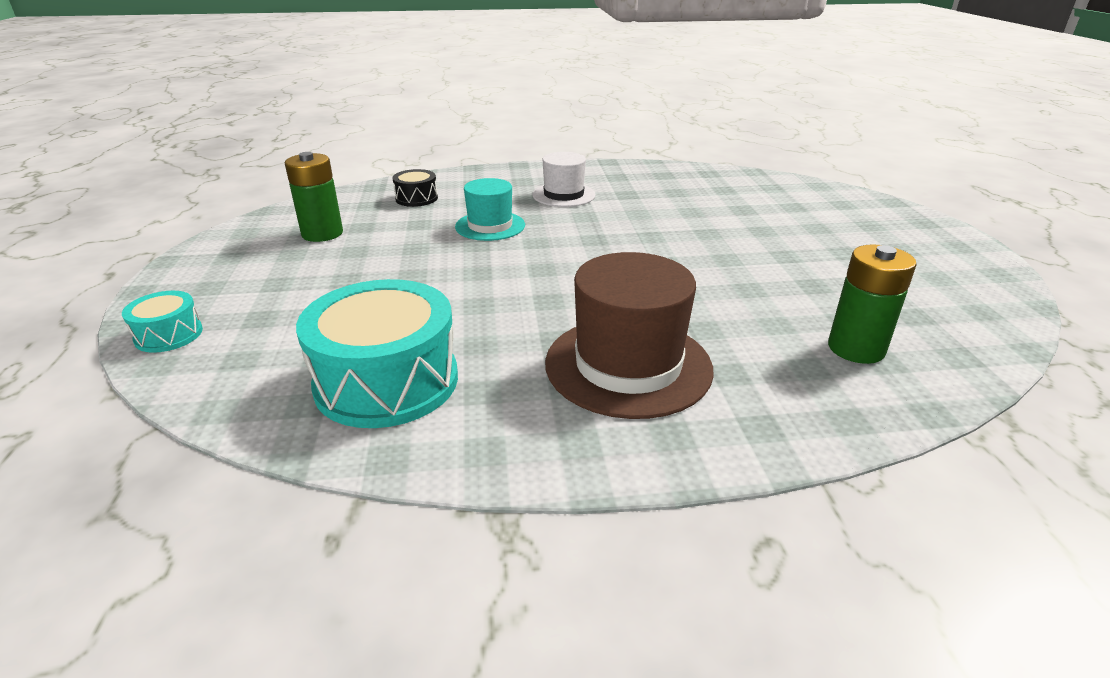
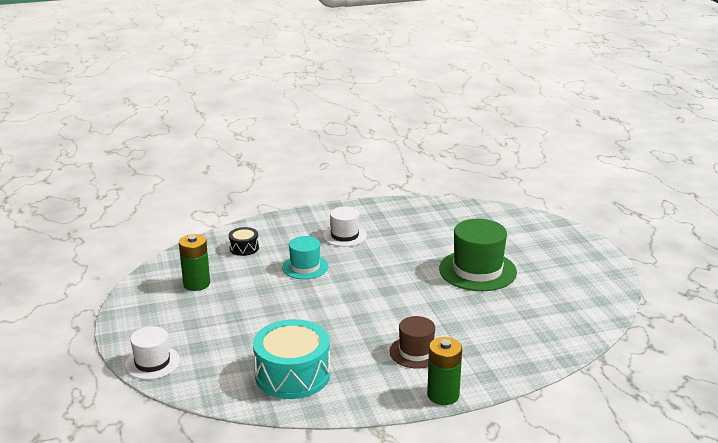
camera: 10 degrees left, 5 degrees down
(169, 335) = (152, 362): turquoise drum -> white hat
(628, 365) = (416, 352): brown hat -> brown hat, size x0.60
(757, 251) = (477, 270): none -> green hat
(856, 348) = (532, 330): green battery -> green battery (443, 395)

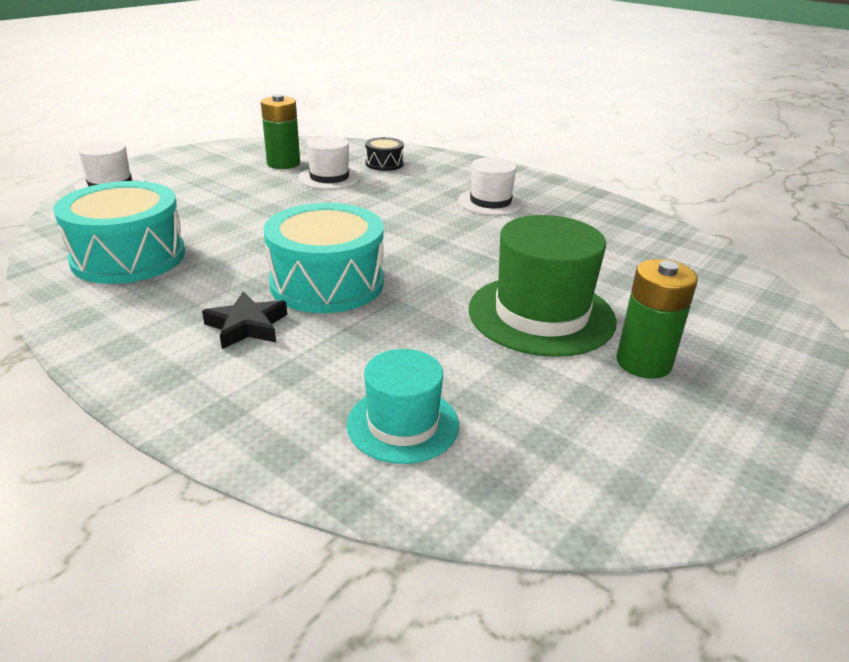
camera: 55 degrees right, 5 degrees up
(245, 274) = (329, 178): none -> white hat
(305, 267) = (385, 201): turquoise hat -> turquoise hat (403, 424)
(392, 317) = (327, 283): none -> turquoise drum
(416, 352) = (247, 326): brown hat -> black star
(443, 395) = (136, 383): green battery -> green battery (643, 362)

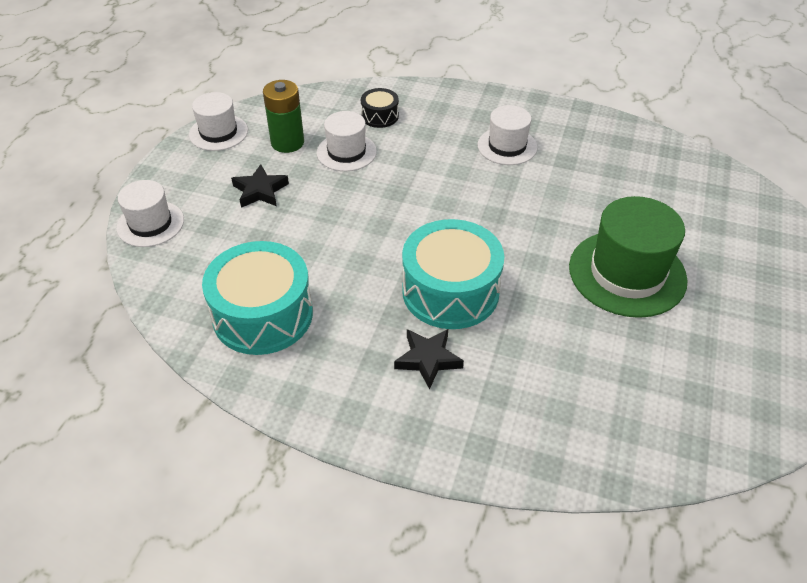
camera: 20 degrees left, 15 degrees up
(225, 185) = (260, 191): none -> black star
(232, 148) = (218, 132): none -> white hat
(403, 424) = (604, 412): turquoise hat -> none
(643, 362) = (719, 299): green battery -> none

